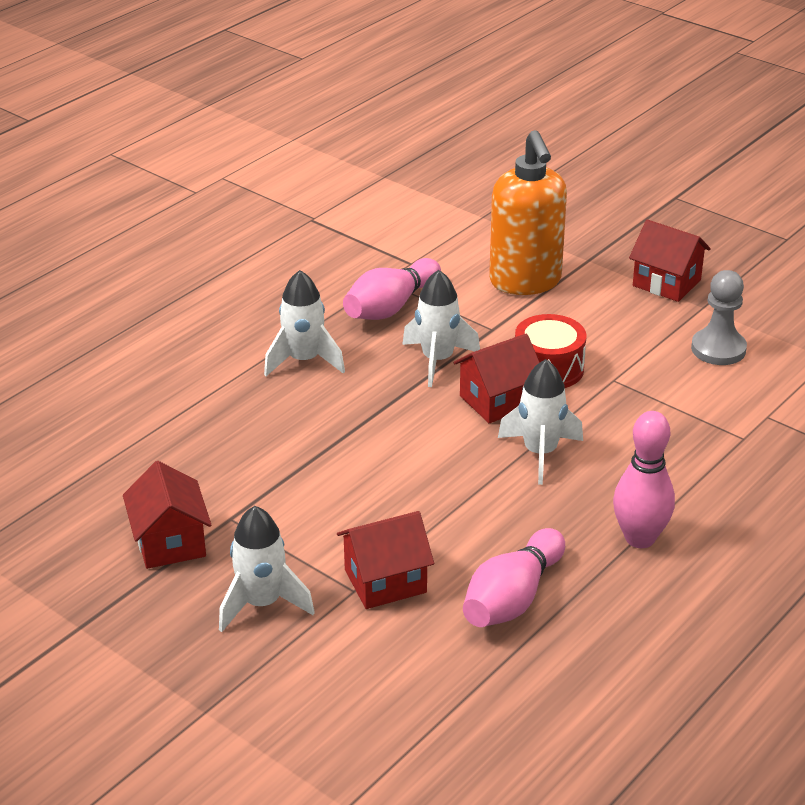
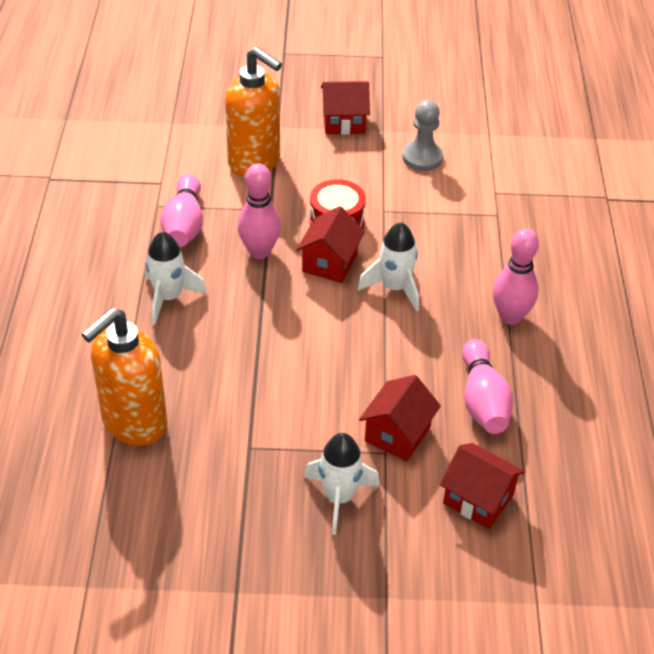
camera: 40 degrees left, 10 degrees up
(153, 446) = (134, 423): none -> orange soap dispenser
(170, 542) = (229, 490): red house -> red house (478, 499)
(437, 360) = (259, 251): white rocket -> pink bowling pin

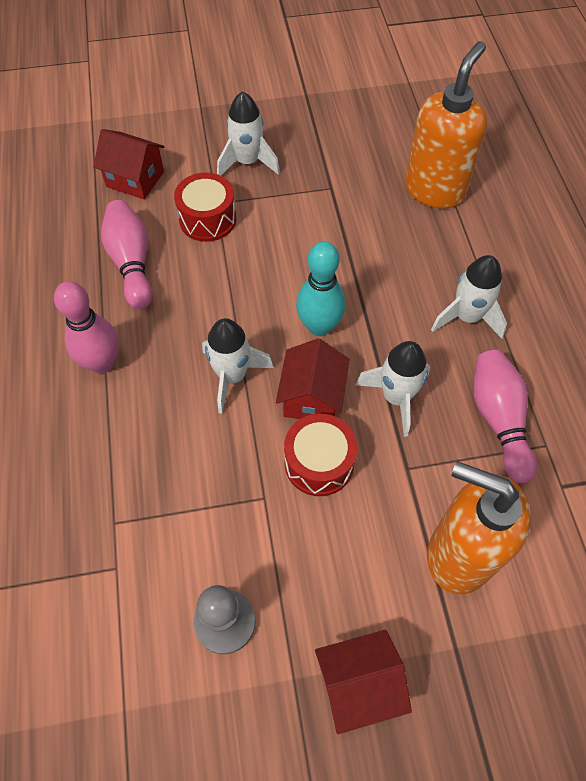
camera: 170 degrees right, 15 degrees up
(259, 251) = (396, 397): pink bowling pin -> white rocket
(307, 313) = (319, 326): none -> turquoise bowling pin
(397, 434) = (207, 219): red house -> red drum

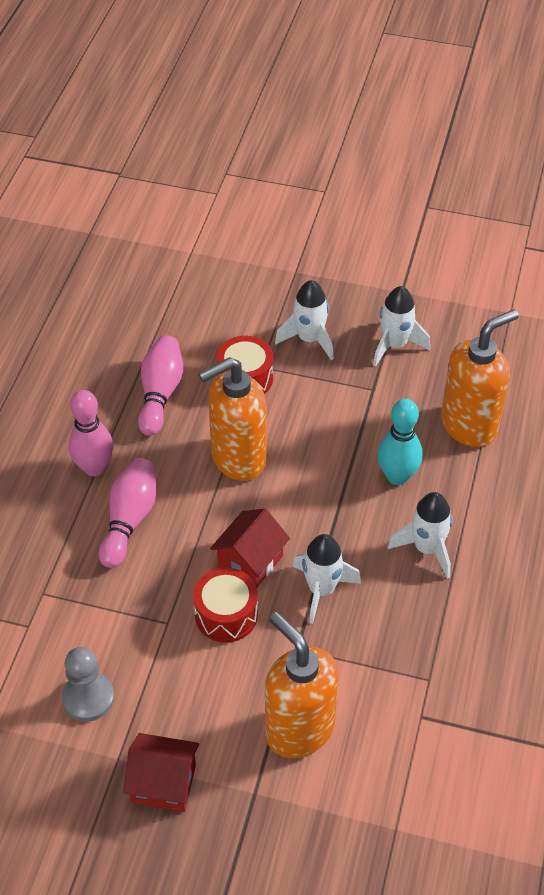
camera: 25 degrees right, 10 degrees down
(135, 179) = (201, 320): red house -> none
(232, 376) = (194, 519): white rocket -> white rocket (395, 345)
(243, 299) = (238, 459): none -> orange soap dispenser
(319, 326) = (290, 506): turquoise bowling pin -> turquoise bowling pin (397, 476)
(498, 420) = (399, 642): pink bowling pin -> pink bowling pin (129, 520)

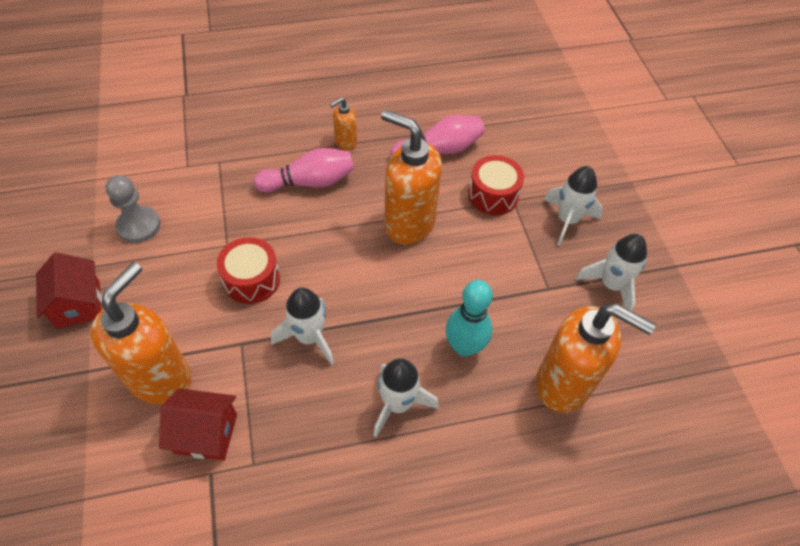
camera: 60 degrees right, 5 degrees up
(94, 467) = (345, 142): pink bowling pin -> orange soap dispenser
(250, 561) = (312, 274): red house -> red house (206, 433)

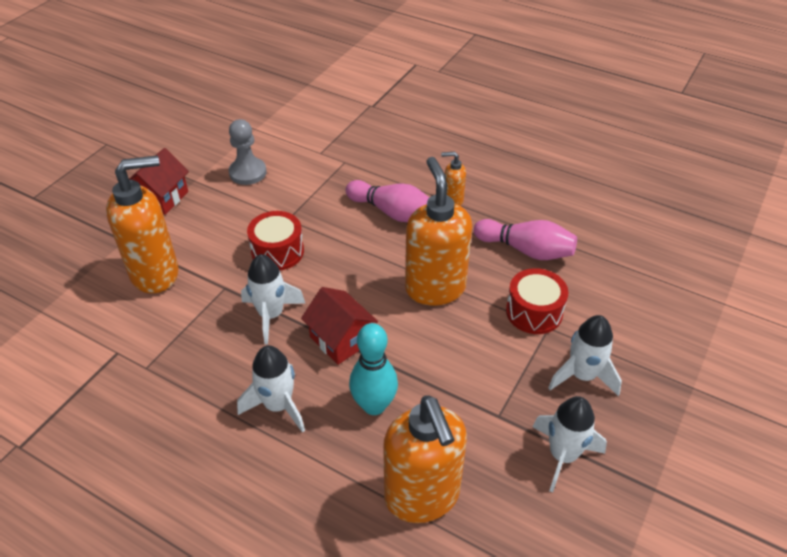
camera: 45 degrees right, 10 degrees down
(206, 433) = (142, 327): red house -> red house (341, 339)

